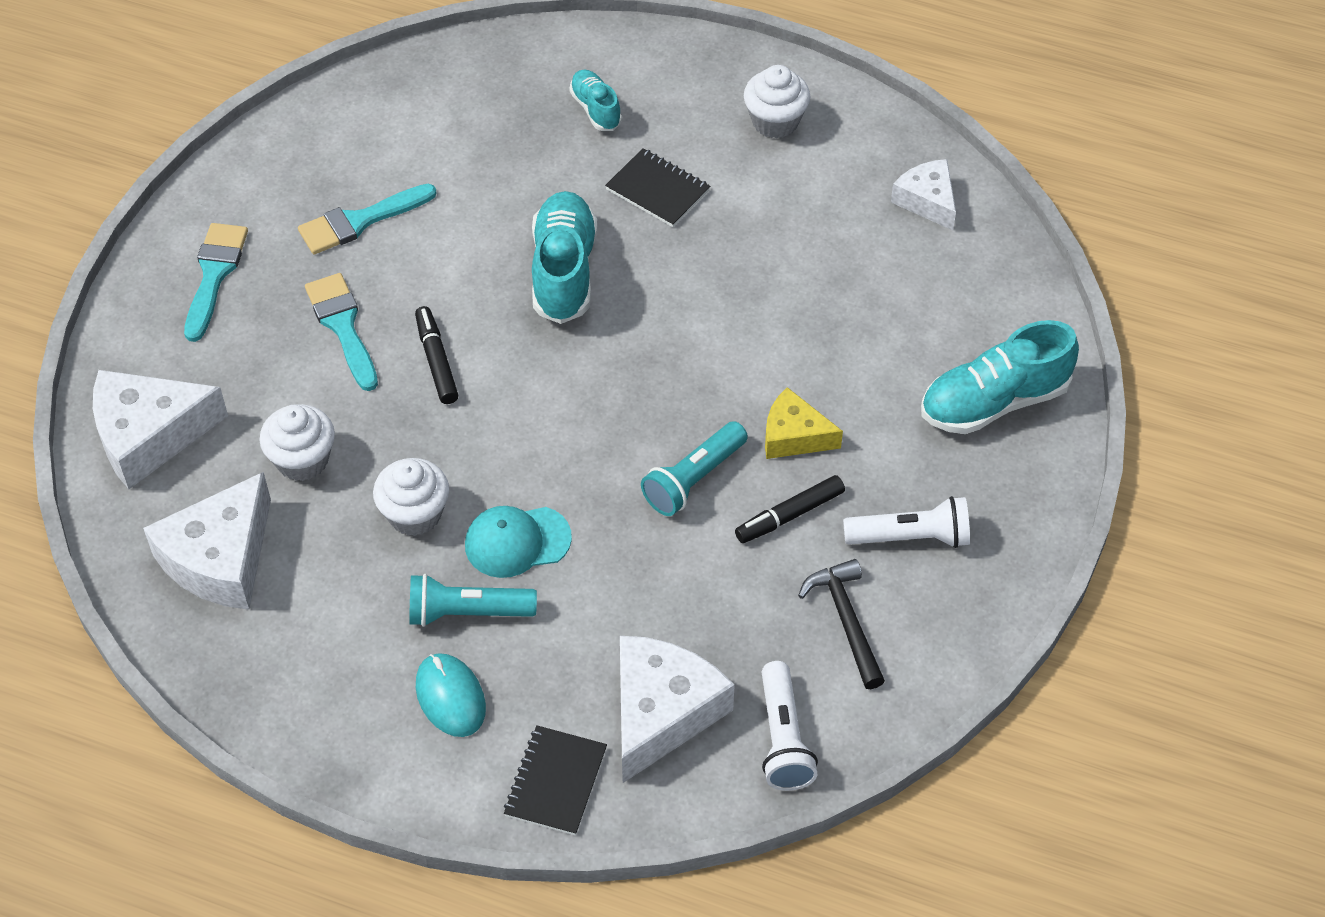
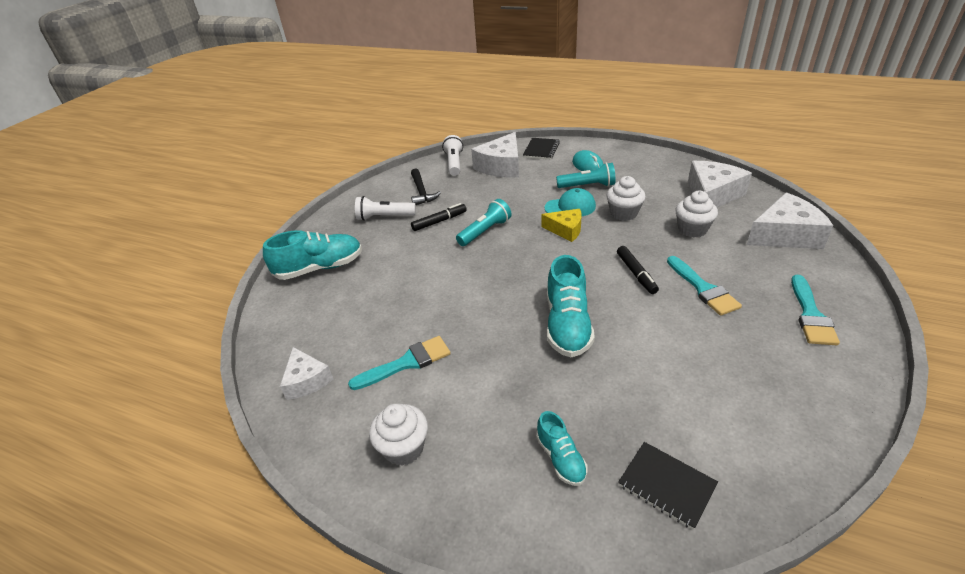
camera: 175 degrees left, 15 degrees down
(360, 221) = (726, 354): turquoise brush -> turquoise brush (407, 363)
(657, 190) = (504, 384): black notebook -> black notebook (666, 485)
(794, 436) = (431, 250): yellow cheese -> yellow cheese (565, 230)

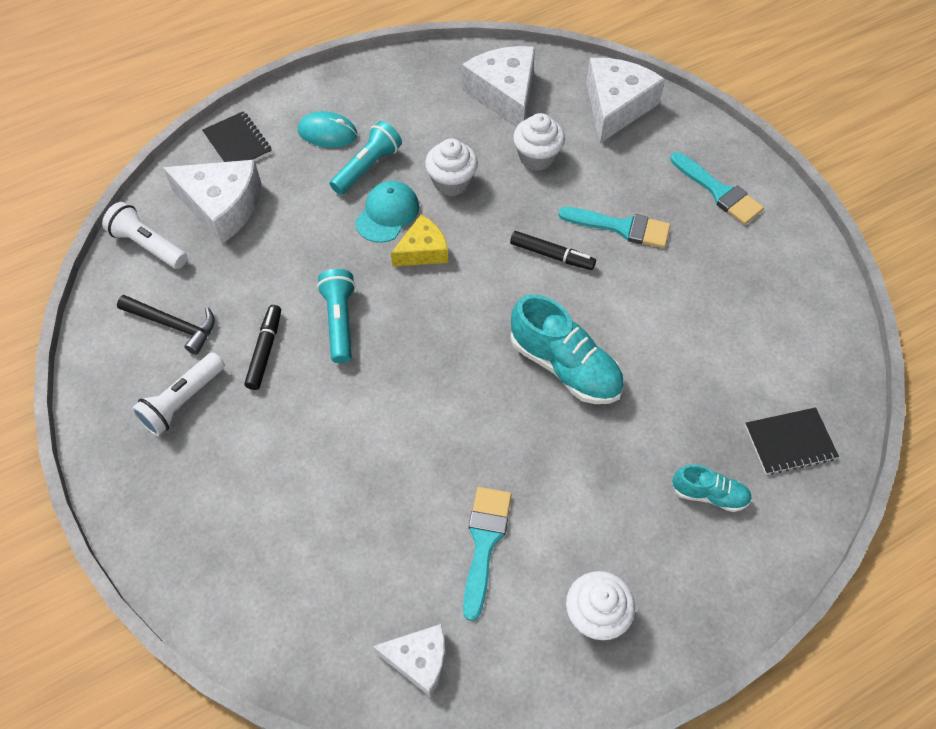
camera: 55 degrees left, 20 degrees up
(320, 268) = (214, 539): turquoise shoe -> none
(501, 166) = (222, 206): white cheese -> white cheese turned 45 degrees counterclockwise

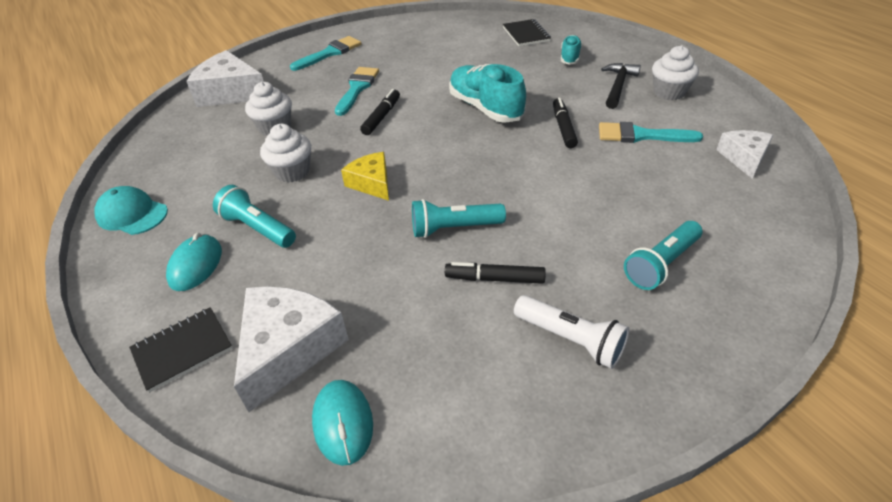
camera: 90 degrees left, 15 degrees down
(148, 245) = (343, 423): white flashlight -> turquoise mouse
(173, 325) = (469, 368): black hammer -> black hammer (618, 86)
(253, 500) = (661, 264): none -> turquoise flashlight
(387, 214) = (323, 209): turquoise cap -> turquoise cap (132, 214)
(504, 94) = (190, 148): white cheese -> none
(510, 451) = (563, 128): none -> black marker
(565, 366) = (485, 108): turquoise shoe -> turquoise shoe turned 75 degrees counterclockwise

